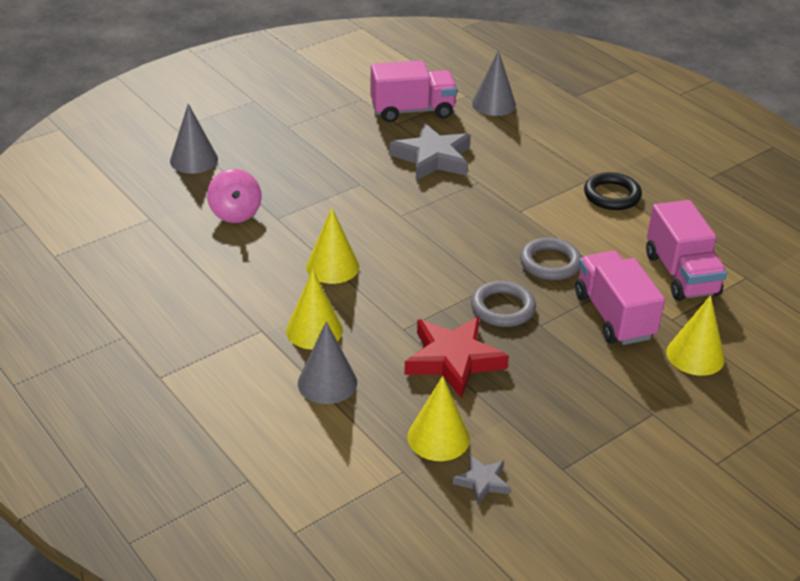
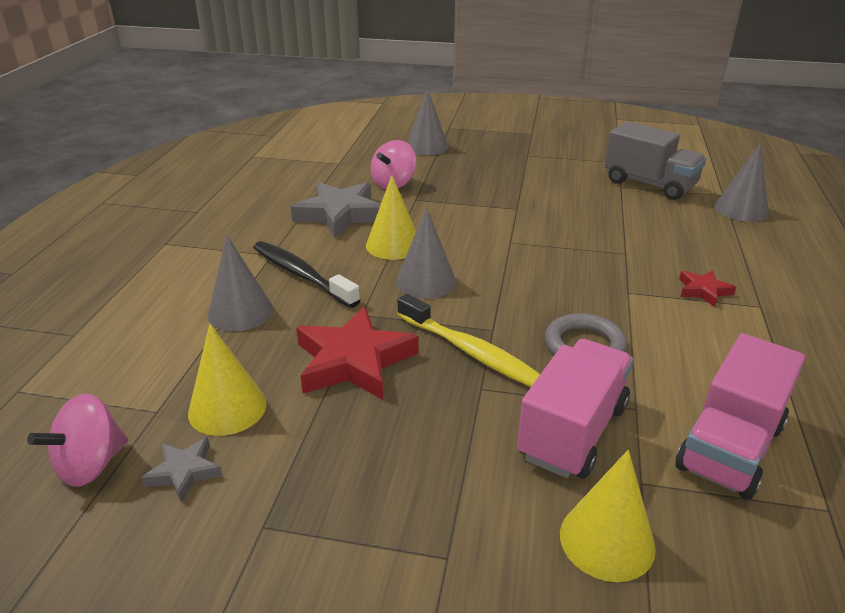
camera: 50 degrees right, 5 degrees down
(314, 330) = (301, 275): yellow cone -> black toothbrush
(401, 280) = (426, 281): none -> grey cone
(412, 111) = (649, 184): pink truck -> grey truck
(429, 521) = (91, 465): none -> pink spinning top
(432, 158) = (610, 219): grey star -> grey star (340, 214)
(503, 308) = (471, 352): grey ring -> yellow toothbrush
(555, 184) = (703, 291): none -> red star
(612, 195) = (759, 330): black ring -> none

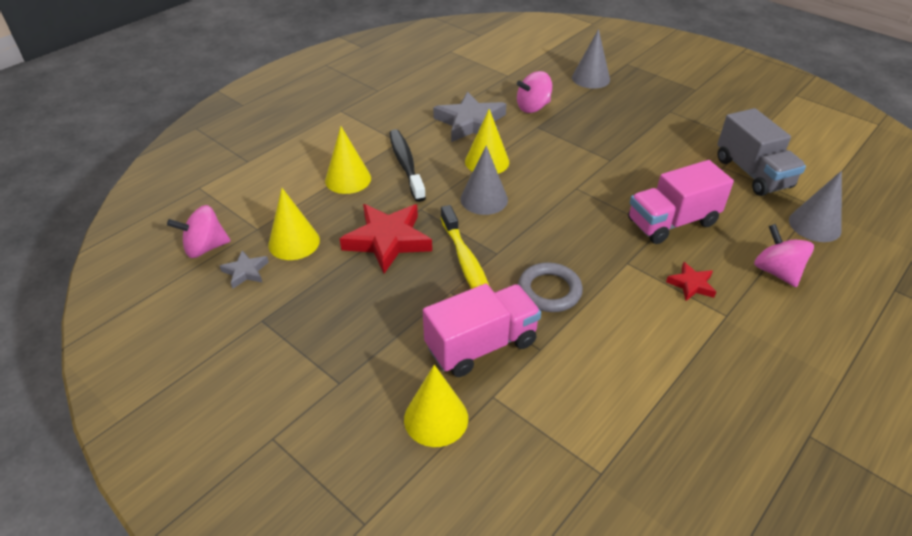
camera: 30 degrees right, 10 degrees up
(240, 312) = (348, 179): grey cone -> yellow cone
(730, 447) = (577, 403): pink truck -> pink truck (672, 222)
(756, 255) = (776, 272): none -> pink spinning top

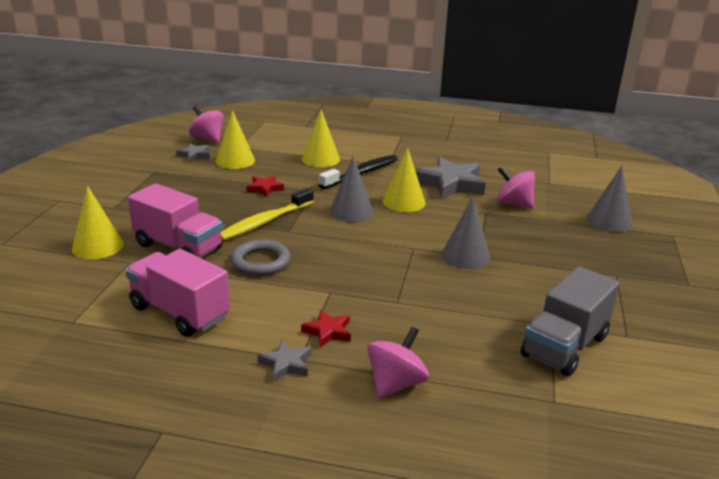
camera: 60 degrees right, 15 degrees down
(387, 240) = (265, 188): red star -> red star, size x0.50
(672, 222) = (414, 306): pink truck -> pink truck (179, 312)
(732, 325) = (286, 364): none -> grey star
(814, 225) = (512, 405): grey cone -> grey cone (465, 256)

